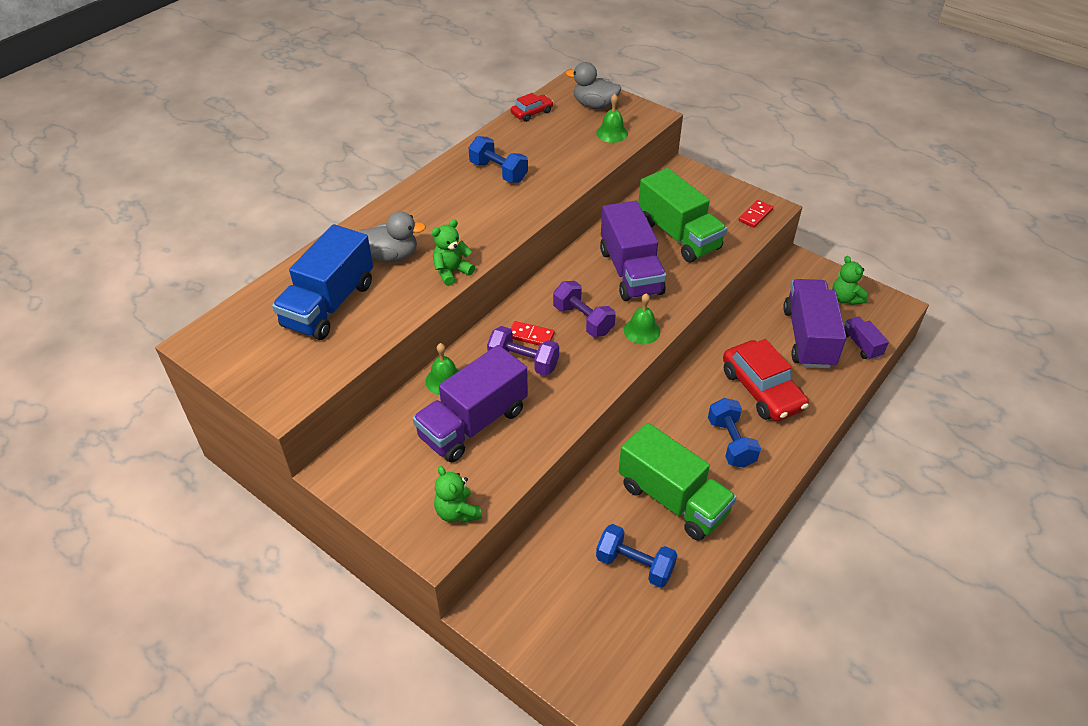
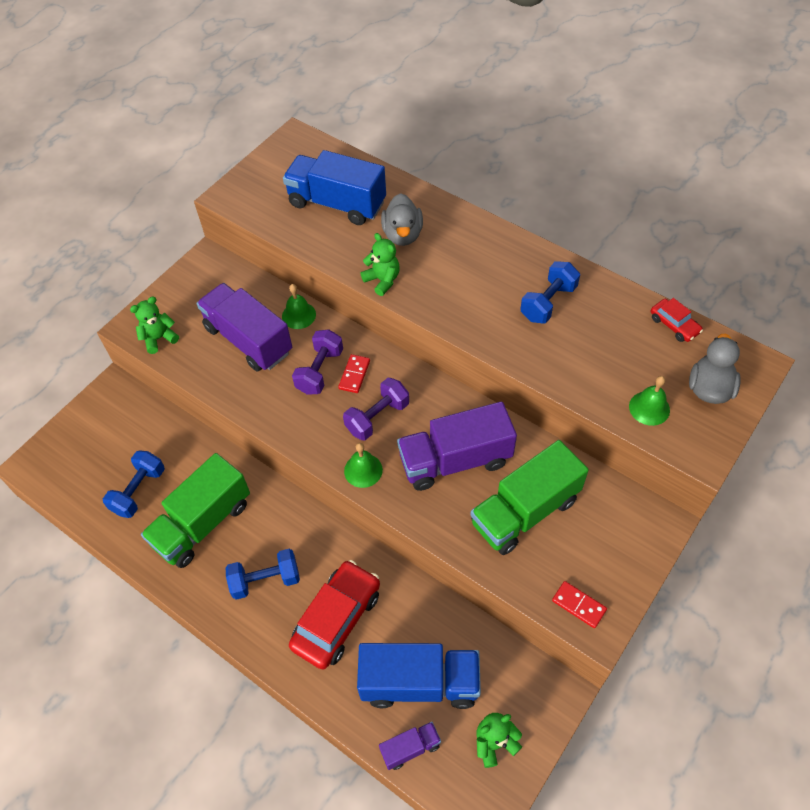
camera: 90 degrees right, 10 degrees up
(762, 389) = (337, 619): red car -> red car turned 150 degrees clockwise
(808, 338) = (419, 682): purple truck -> blue truck

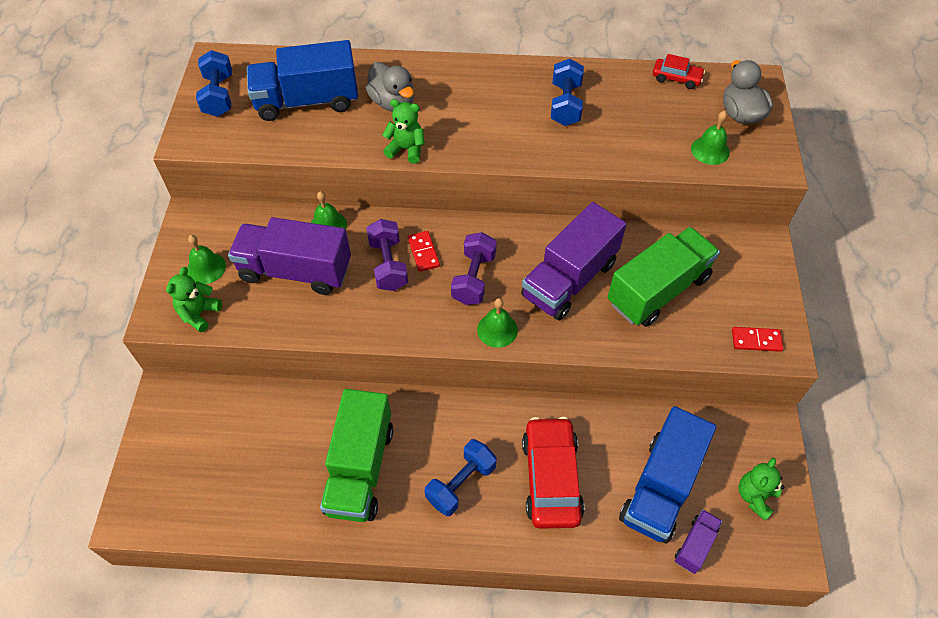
camera: 35 degrees left, 0 degrees up
(139, 491) = (270, 476): blue dumbbell -> blue dumbbell (219, 96)
(188, 305) = (206, 268): none -> green bell
(419, 682) = (660, 487): blue truck -> blue truck turned 150 degrees clockwise
(525, 511) = (658, 290): green truck -> green truck turned 150 degrees counterclockwise

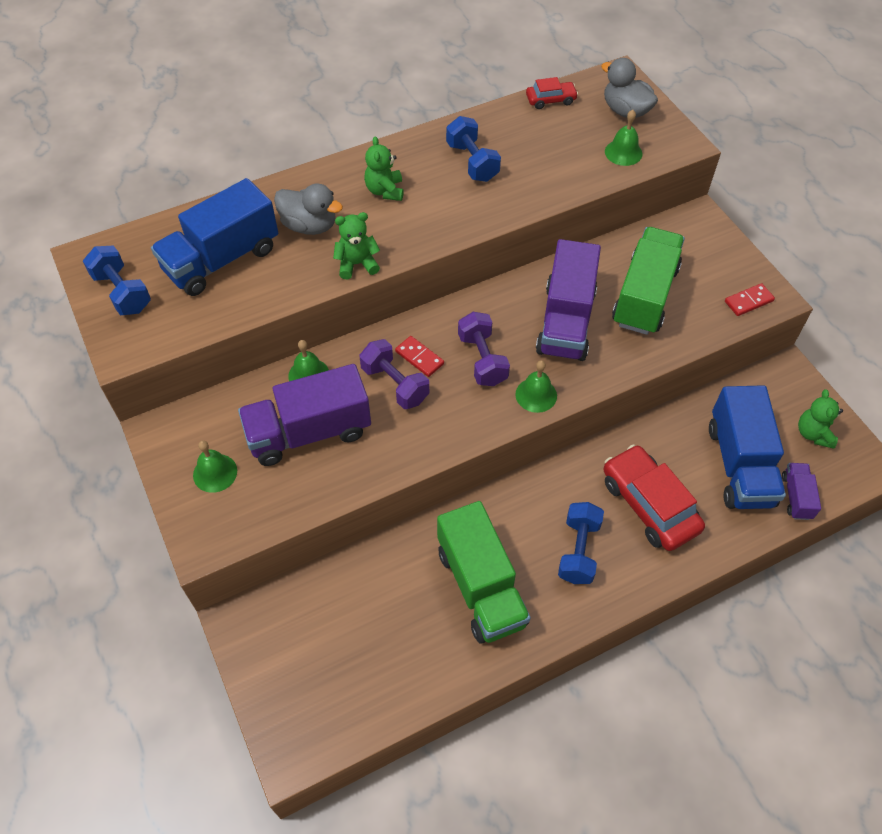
camera: 30 degrees left, 0 degrees up
(199, 313) = (242, 519): green teddy bear -> green teddy bear (385, 191)

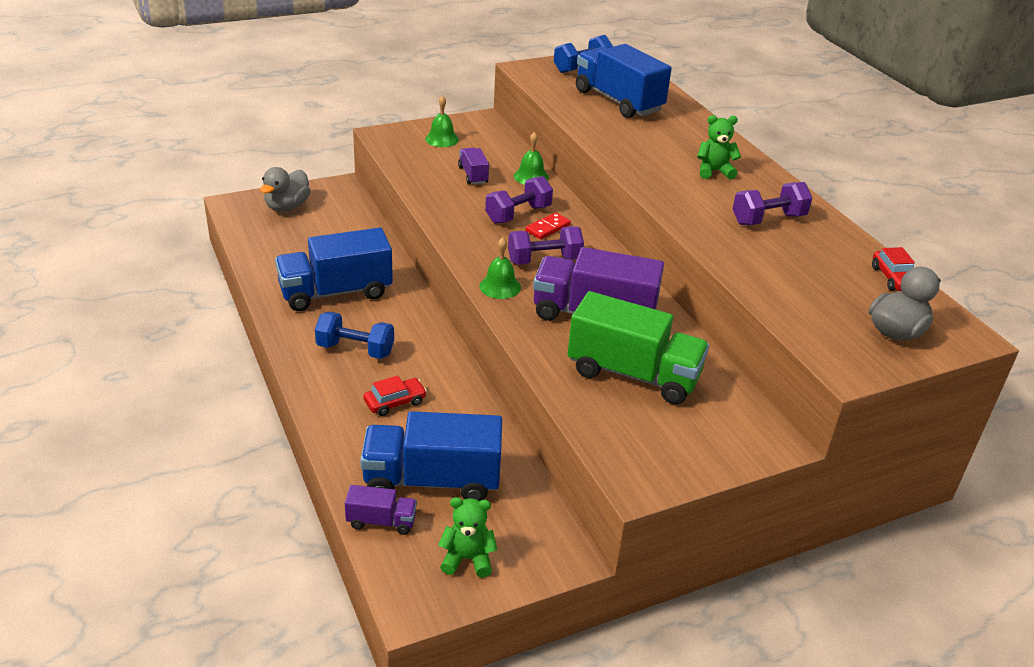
camera: 90 degrees right, 20 degrees down
(309, 226) = (662, 136): grey duck -> grey duck (287, 206)
(309, 432) = (473, 175): purple truck -> purple truck, size x0.48
(357, 264) = (617, 154): green teddy bear -> none
(472, 162) = (768, 219): blue dumbbell -> purple dumbbell
(481, 587) = (336, 292): green truck -> blue truck
(623, 152) = (815, 319): green bell -> none
(649, 505) = (395, 402): red car -> red car, size x0.51
(748, 301) = (631, 460): red domino -> none

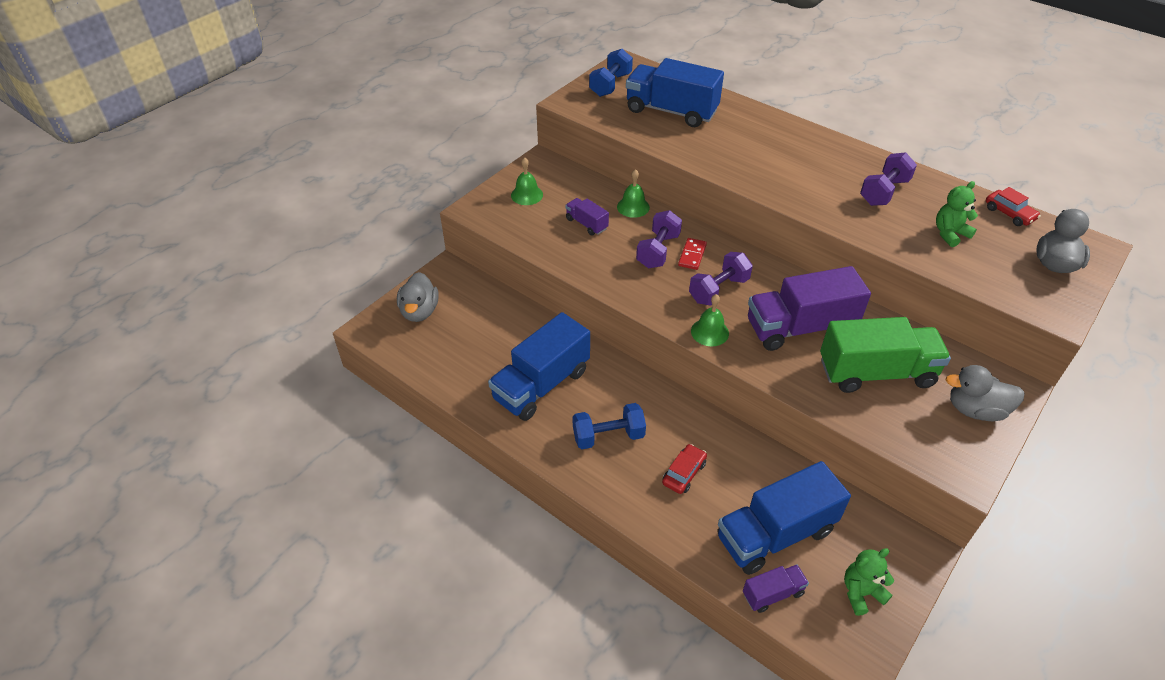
camera: 25 degrees left, 10 degrees up
(708, 441) = (975, 410): none -> grey duck
(714, 171) = (805, 158): green teddy bear -> green teddy bear (950, 234)

